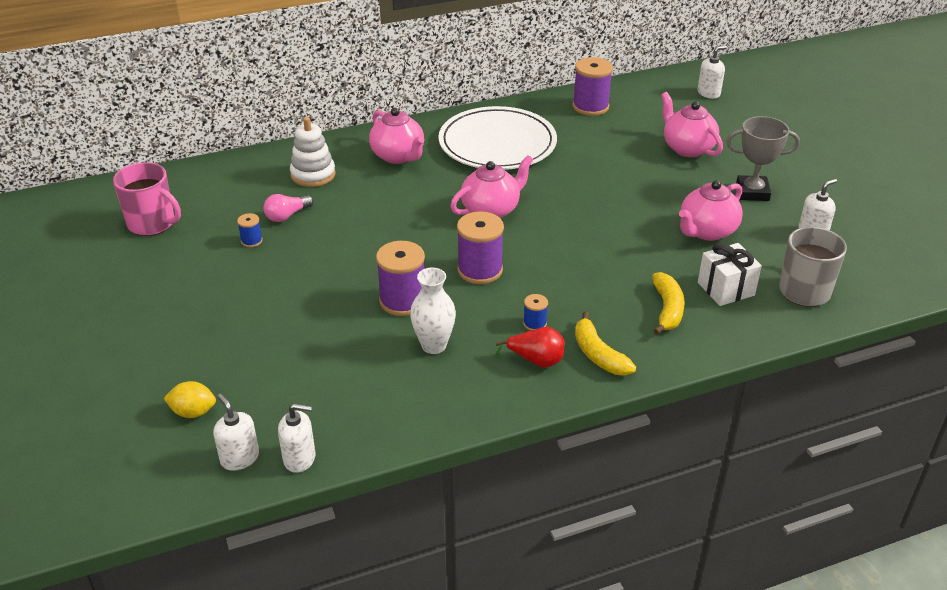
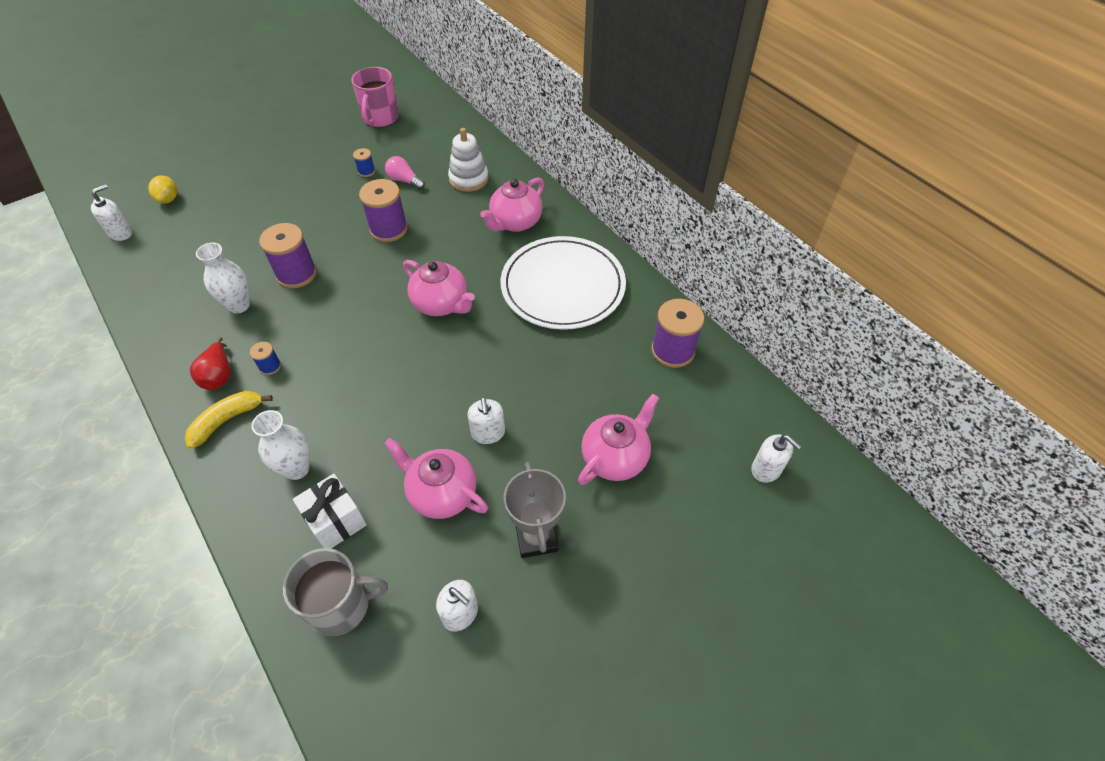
camera: 75 degrees right, 15 degrees up
(300, 458) = (116, 261): white soap dispenser -> white soap dispenser (488, 433)
(480, 270) = (345, 314): purple spool -> purple spool (388, 229)
(667, 309) = (297, 469): yellow banana -> white vase

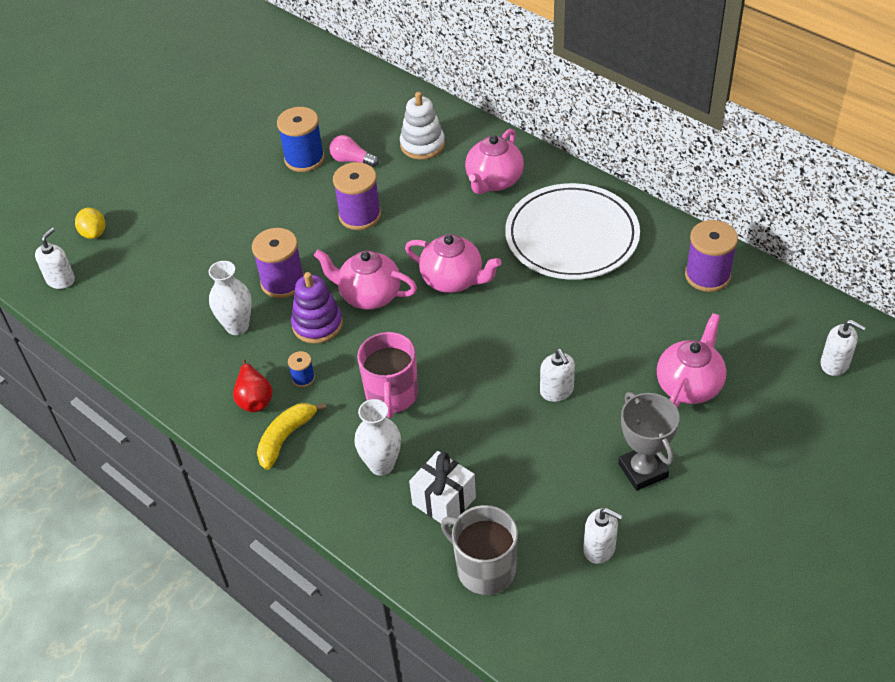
camera: 10 degrees left, 5 degrees down
(306, 319) = (317, 324): none -> purple stacking toy
(341, 605) = (484, 568): grey mug -> grey mug turned 120 degrees counterclockwise
(366, 171) = (304, 159): blue spool -> blue spool, size x2.04
(380, 118) = (290, 96): pink mug -> pink mug (391, 395)
(441, 493) = (535, 454): pink teapot -> pink teapot (369, 295)

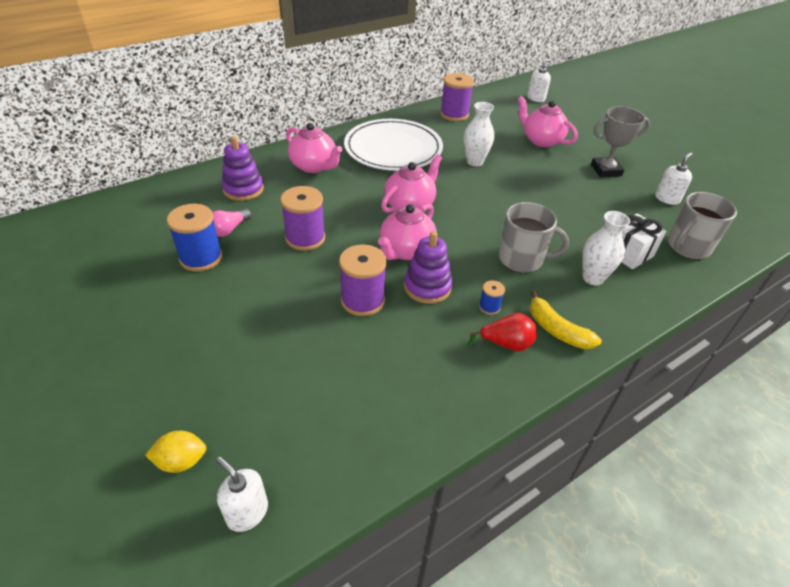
camera: 80 degrees left, 5 degrees down
(237, 326) = (407, 342): white vase -> white vase (474, 162)
(391, 395) = (521, 259): pink mug -> grey mug
(422, 145) = (243, 189): white stacking toy -> purple stacking toy
(557, 391) = (535, 185): white soap dispenser -> none

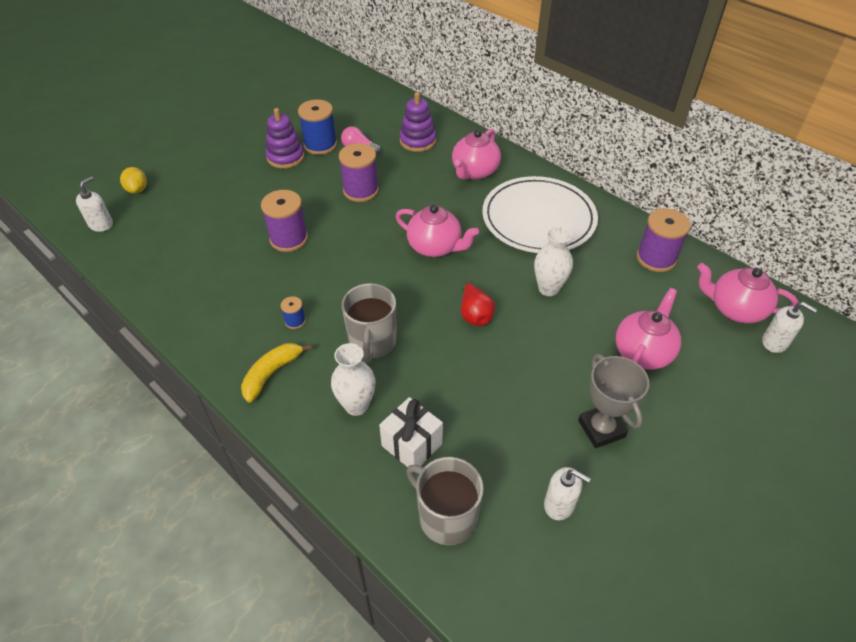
camera: 80 degrees right, 5 degrees up
(406, 251) = (361, 255): pink teapot -> pink teapot (735, 309)
(427, 287) = (314, 276): purple stacking toy -> purple stacking toy (285, 157)
(506, 344) = (249, 336): red pear -> red pear (475, 315)

